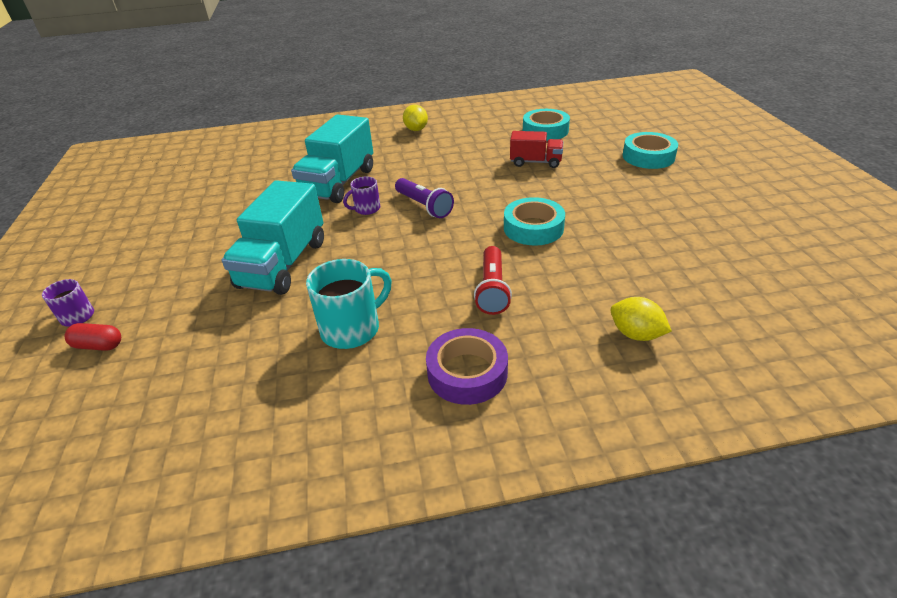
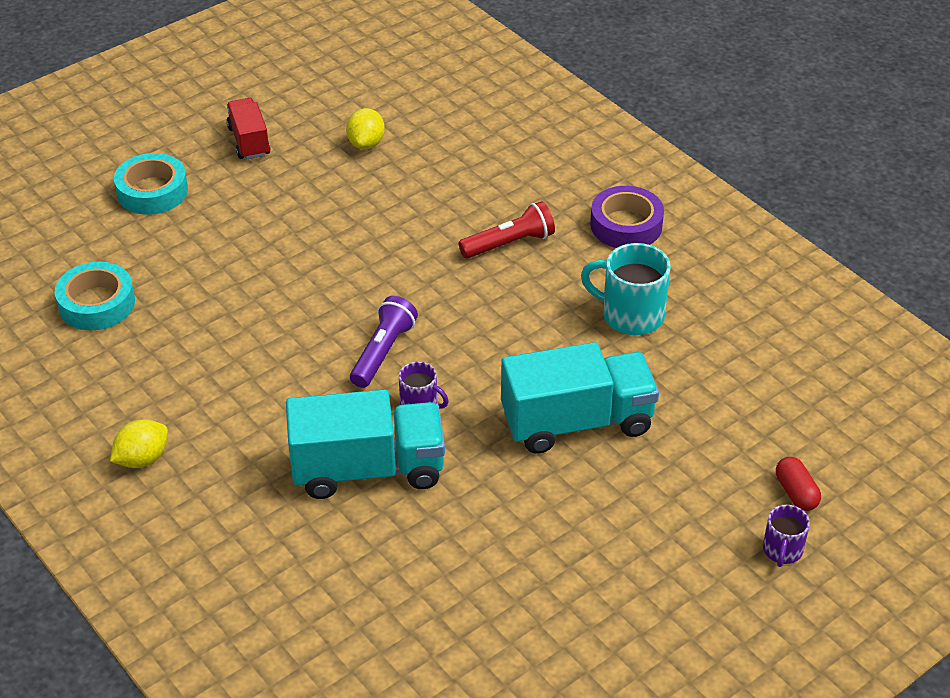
camera: 120 degrees left, 5 degrees up
(533, 228) = (381, 245): turquoise tape -> none
(535, 162) = (211, 286): red truck -> red truck (249, 141)
(636, 334) = (512, 148): yellow lemon -> yellow lemon (366, 143)

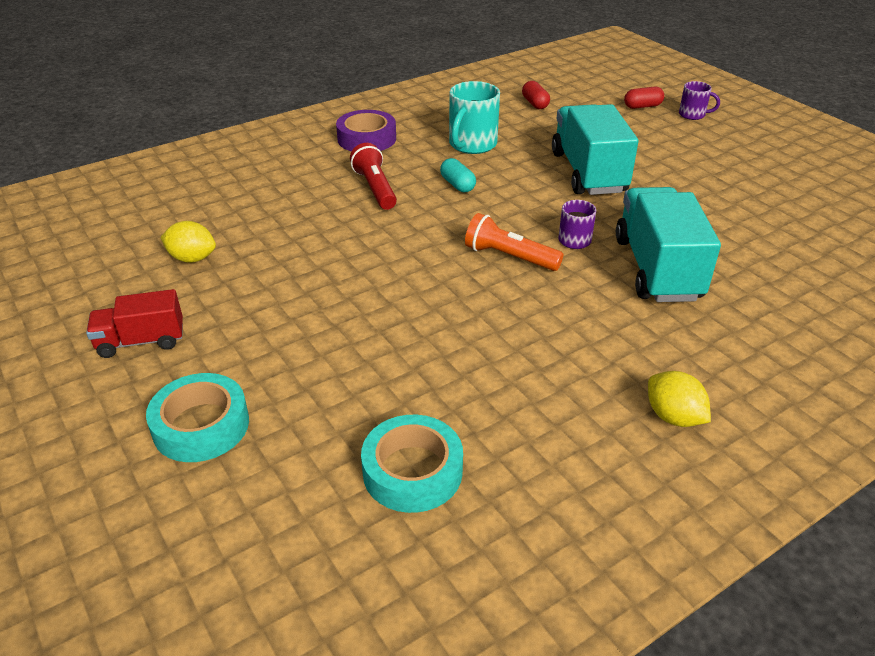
camera: 85 degrees left, 5 degrees down
(383, 352) = (509, 257): purple flashlight -> orange flashlight
(527, 307) = (457, 185): none -> turquoise capsule
(771, 374) = (535, 103): none -> red capsule

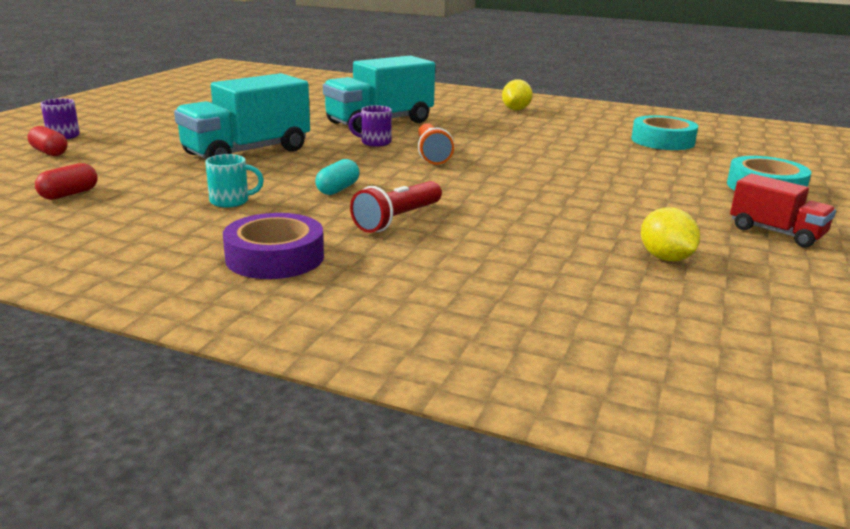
camera: 125 degrees left, 15 degrees down
(472, 144) = (231, 201): turquoise mug -> turquoise mug, size x0.57

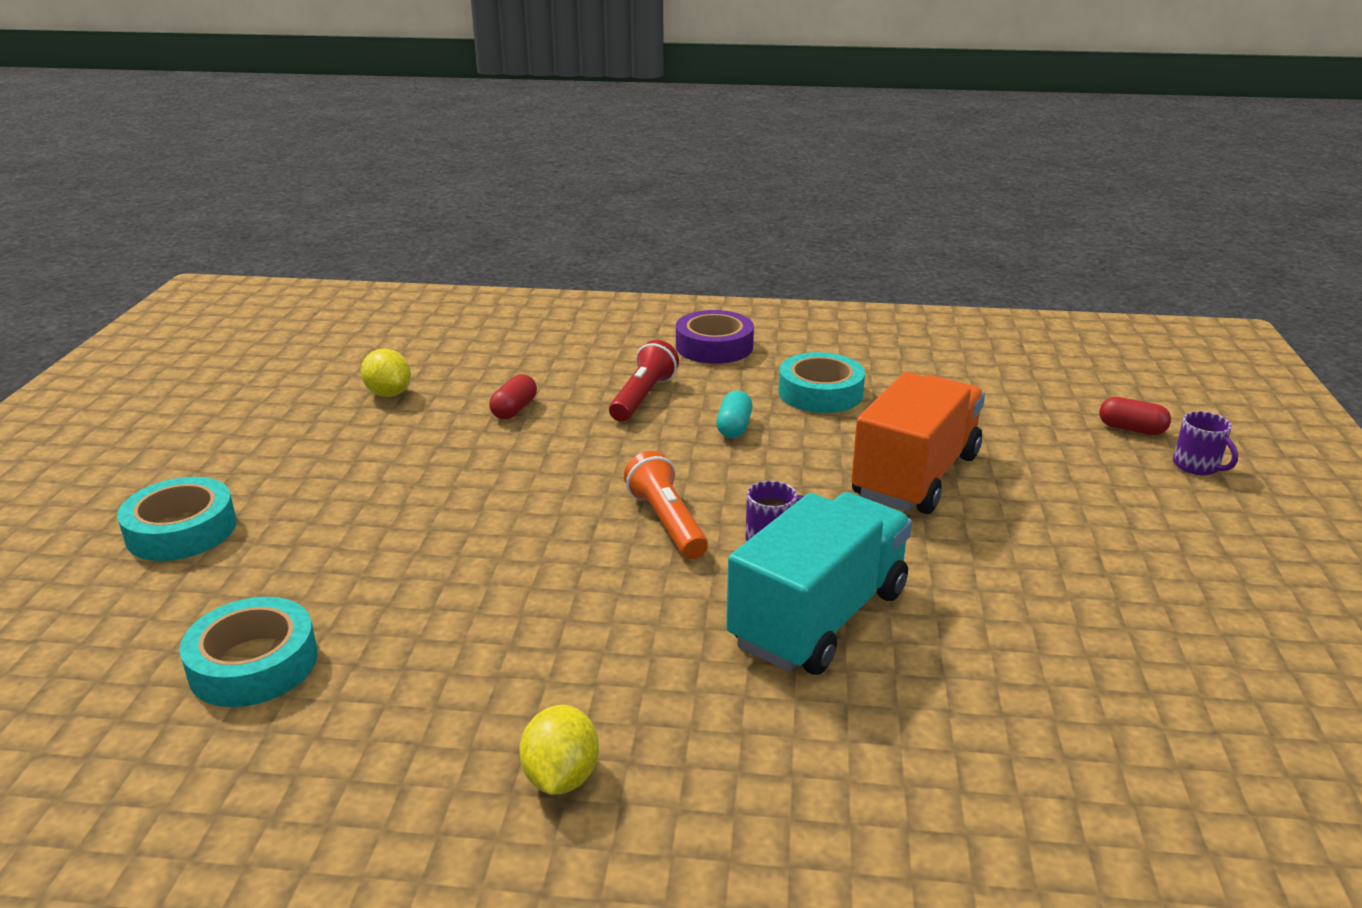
camera: 165 degrees right, 5 degrees up
(69, 194) = (977, 376): red capsule -> red capsule (514, 410)
(231, 201) = (820, 393): turquoise mug -> turquoise tape
(247, 152) = (915, 476): turquoise truck -> orange truck
(776, 233) = (250, 443): red truck -> none

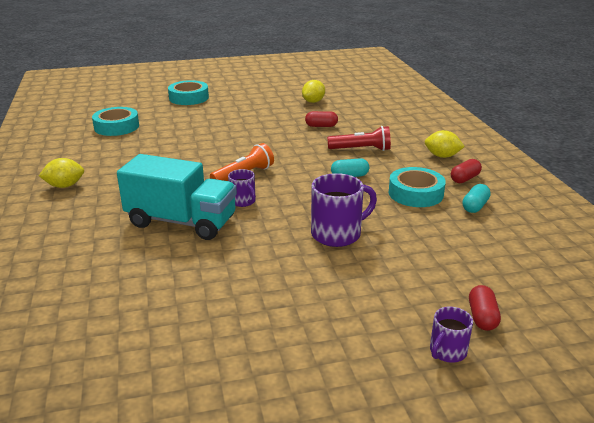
camera: 70 degrees right, 0 degrees up
(714, 346) = (442, 156): purple tape -> yellow lemon
(795, 351) = (465, 179): none -> red capsule
(876, 365) = (475, 206): none -> turquoise capsule
(915, 476) = (337, 234): orange truck -> purple mug

